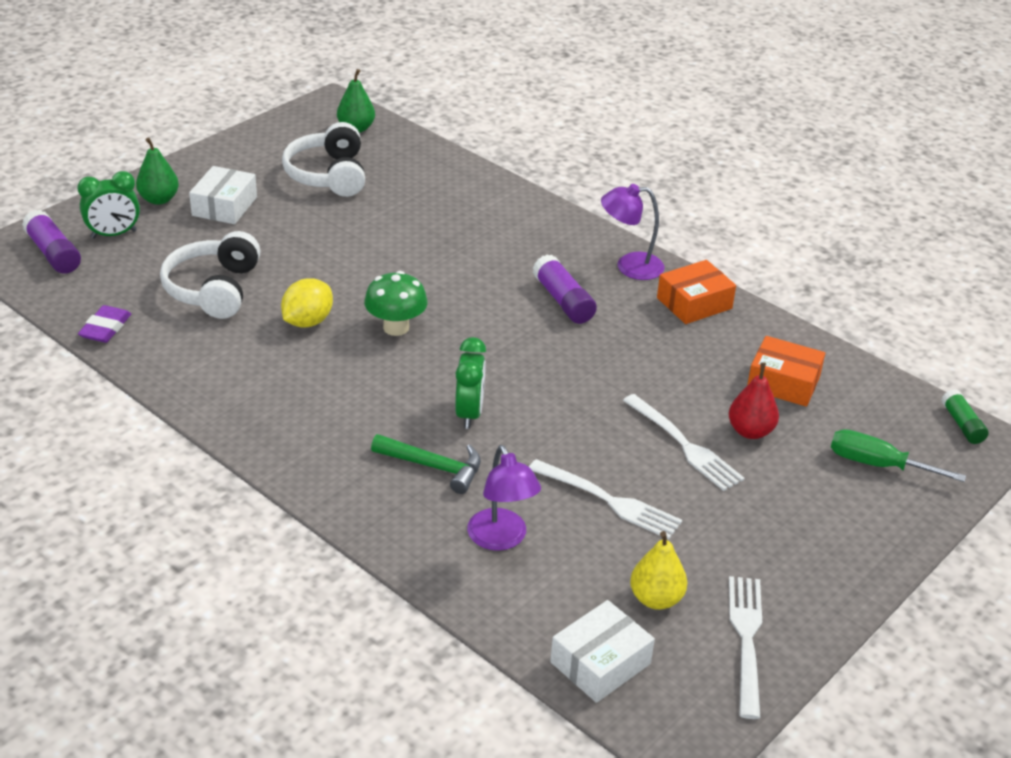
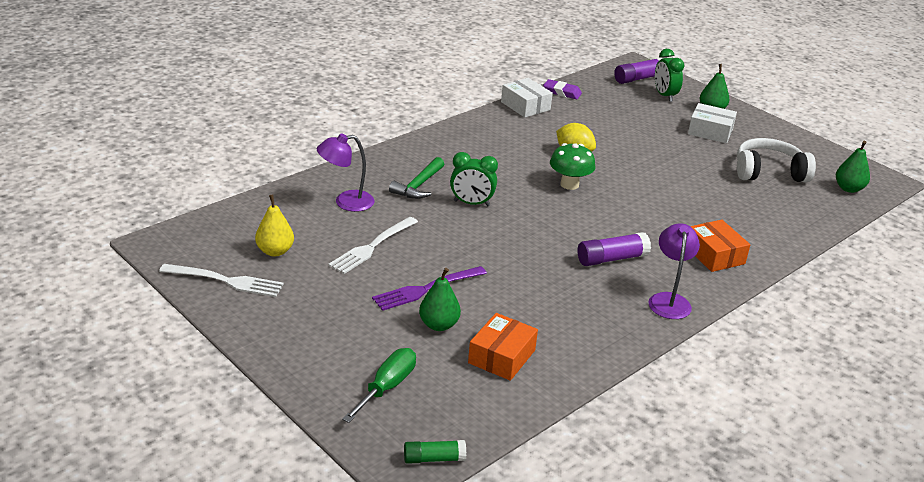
camera: 95 degrees right, 5 degrees down
(214, 289) = (607, 124): white headphones -> none
(600, 663) = (230, 223): white box -> white box (525, 106)
(684, 445) = (426, 289): white fork -> purple fork
(694, 303) = (616, 327): orange box -> orange box (714, 255)
(750, 431) = (439, 325): red pear -> green pear

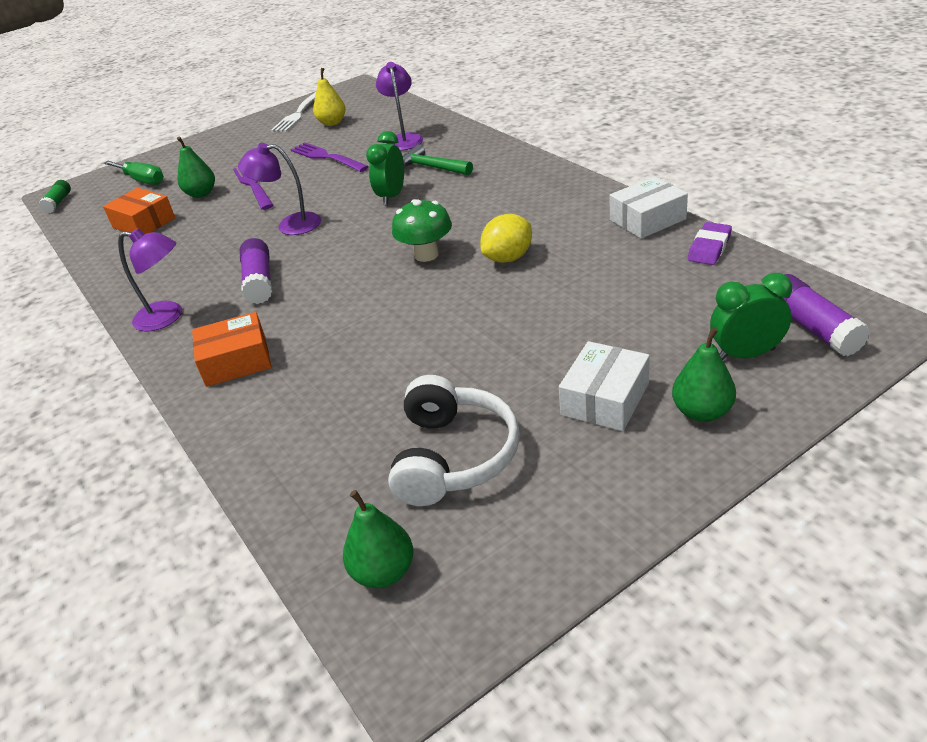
camera: 105 degrees right, 5 degrees up
(372, 246) = (326, 157): white fork -> purple fork
(517, 254) = (290, 225): none -> purple lamp

